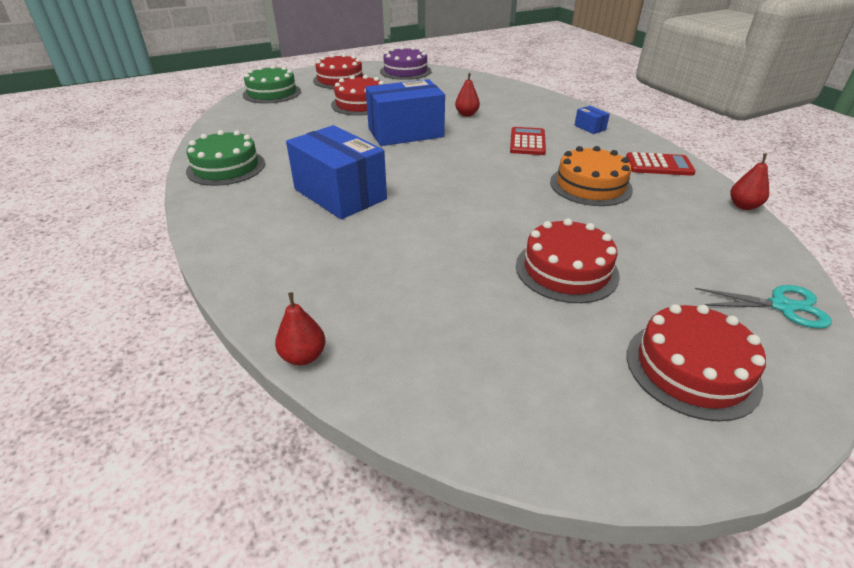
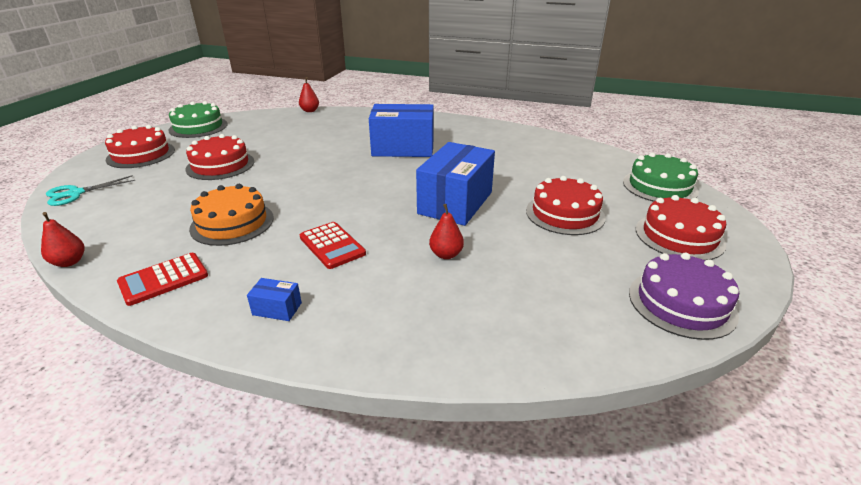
camera: 135 degrees right, 5 degrees down
(226, 167) = (498, 134): green cake -> green cake (198, 127)

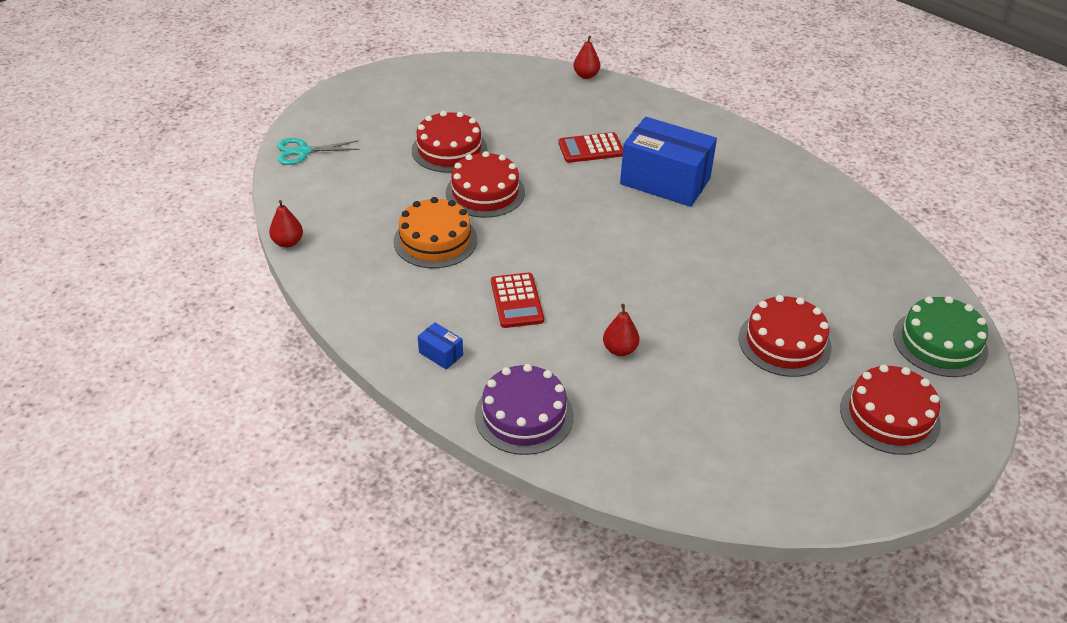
camera: 25 degrees right, 10 degrees up
(141, 154) = (373, 107): red cake -> red cake (485, 192)
(163, 279) = (359, 289): red calculator -> red calculator (591, 148)
(198, 127) = (444, 73): green cake -> none
(455, 203) = (673, 287): blue box -> none
(681, 303) = (810, 485): purple cake -> purple cake (524, 415)

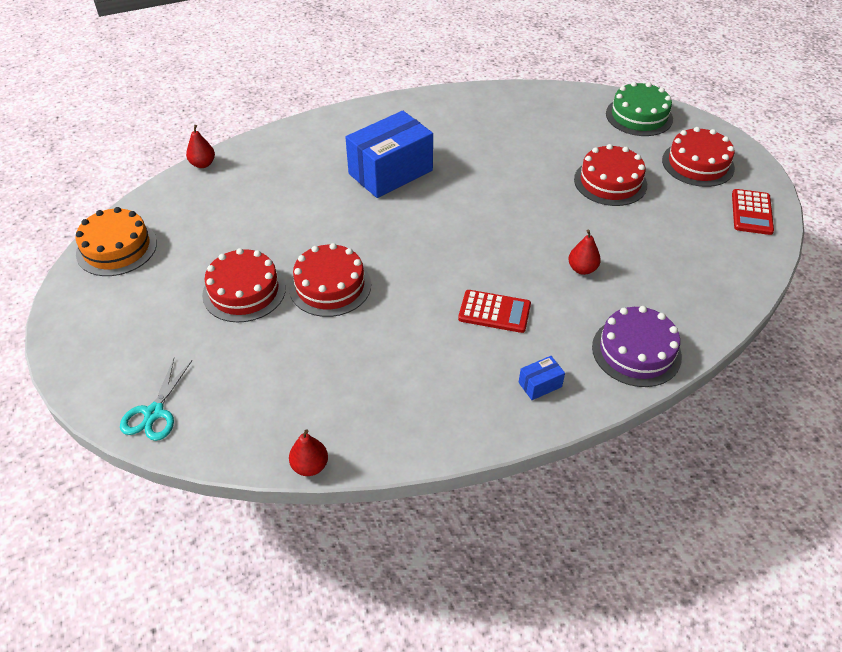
camera: 65 degrees left, 5 degrees up
(435, 240) = (379, 343): orange cake -> orange cake (116, 248)
(591, 148) = (315, 198): red calculator -> red calculator (751, 212)

